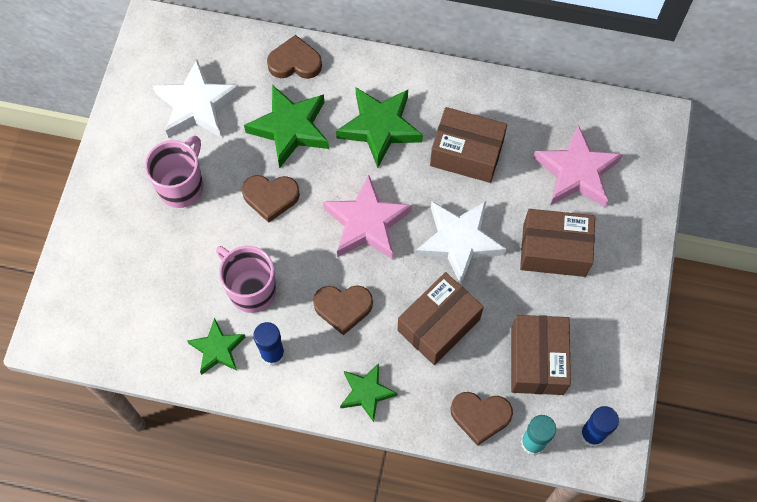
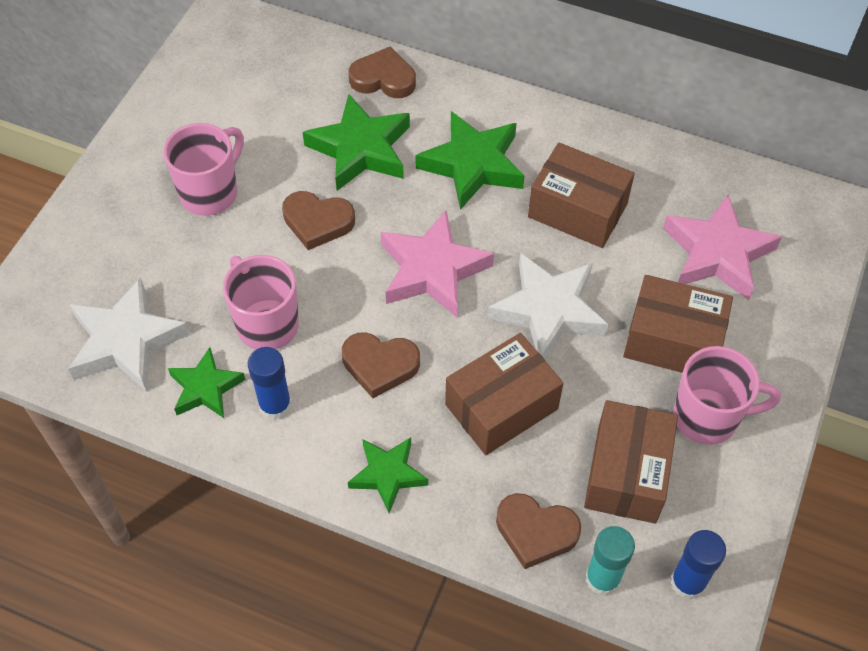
camera: 10 degrees right, 10 degrees down
(197, 105) = (252, 107): white star -> white star (126, 341)
(588, 306) = (708, 417): none -> pink mug

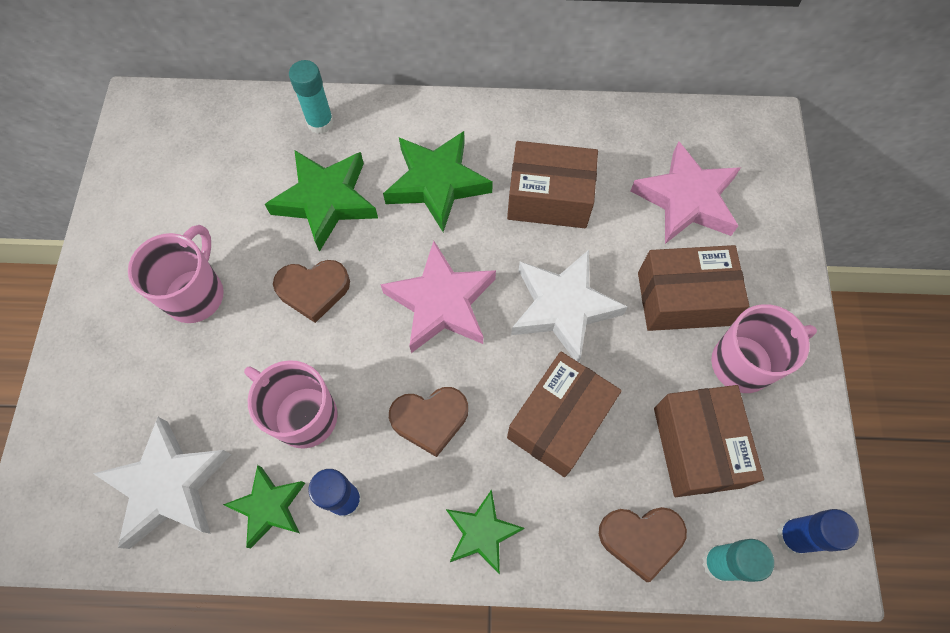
camera: 20 degrees left, 10 degrees up
(383, 78) = (320, 122): brown heart -> turquoise glue stick

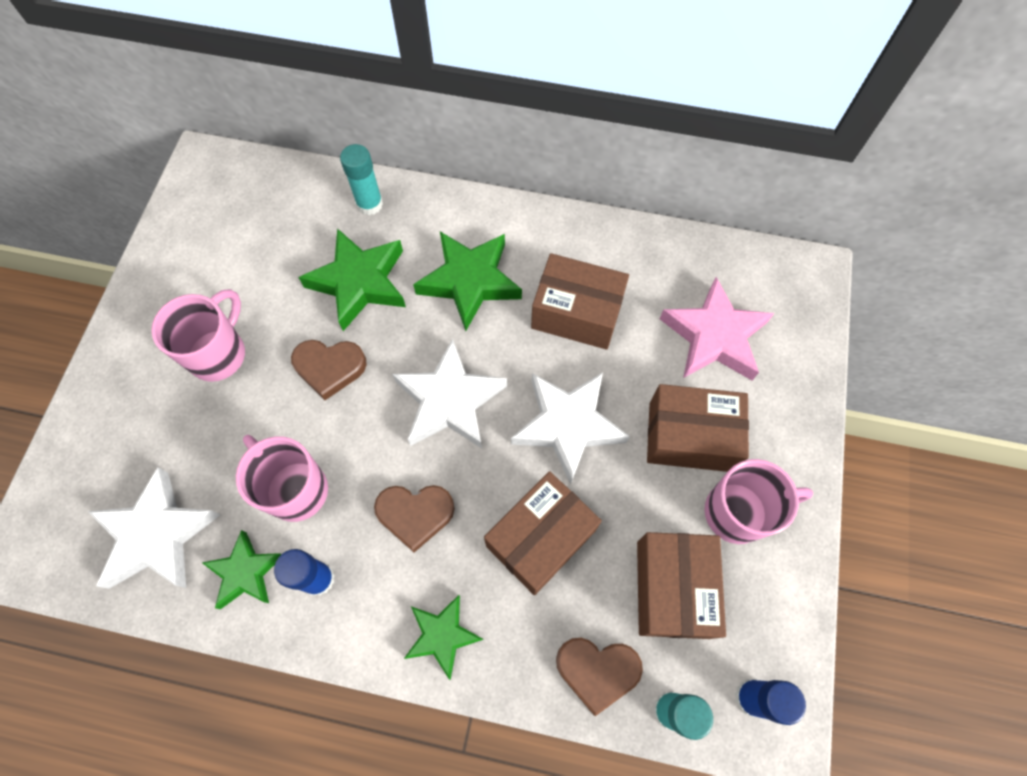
camera: 10 degrees right, 0 degrees up
(441, 303) = (449, 401): pink star -> white star

